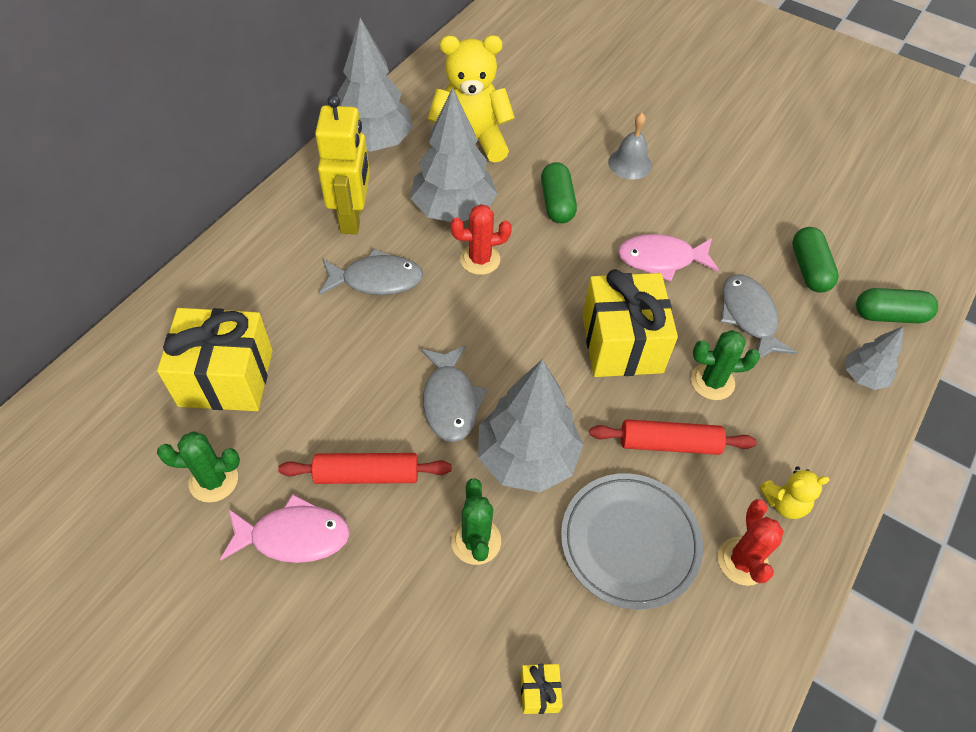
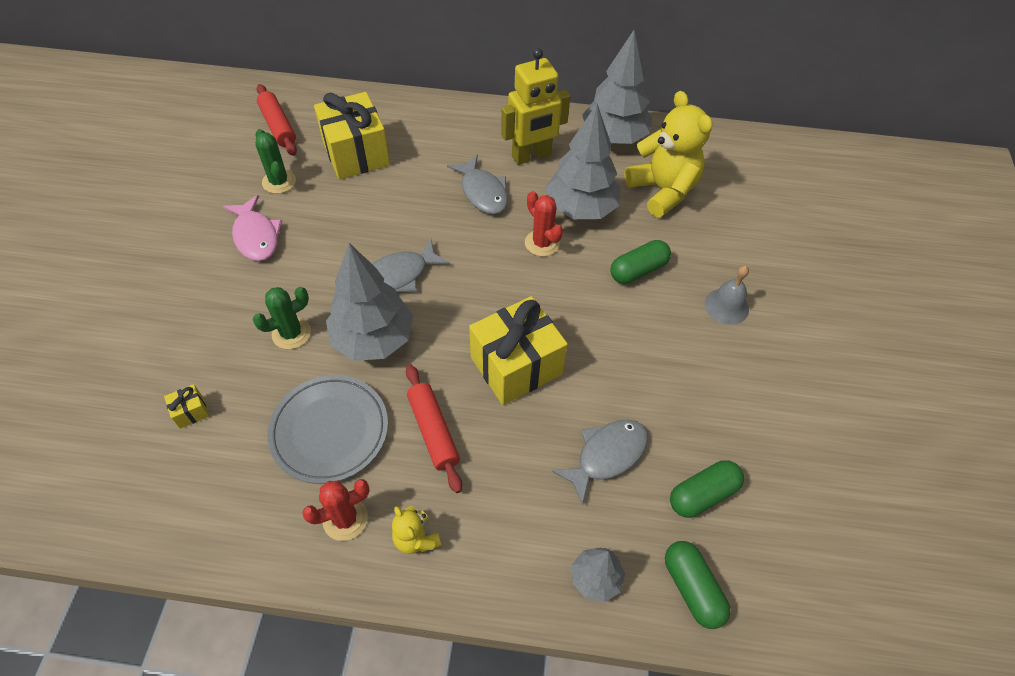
camera: 65 degrees right, 0 degrees up
(367, 474) = (317, 253): red rolling pin -> red rolling pin (278, 126)
(661, 259) = (628, 366): pink fish -> none
(712, 381) = (514, 446): green cactus -> none

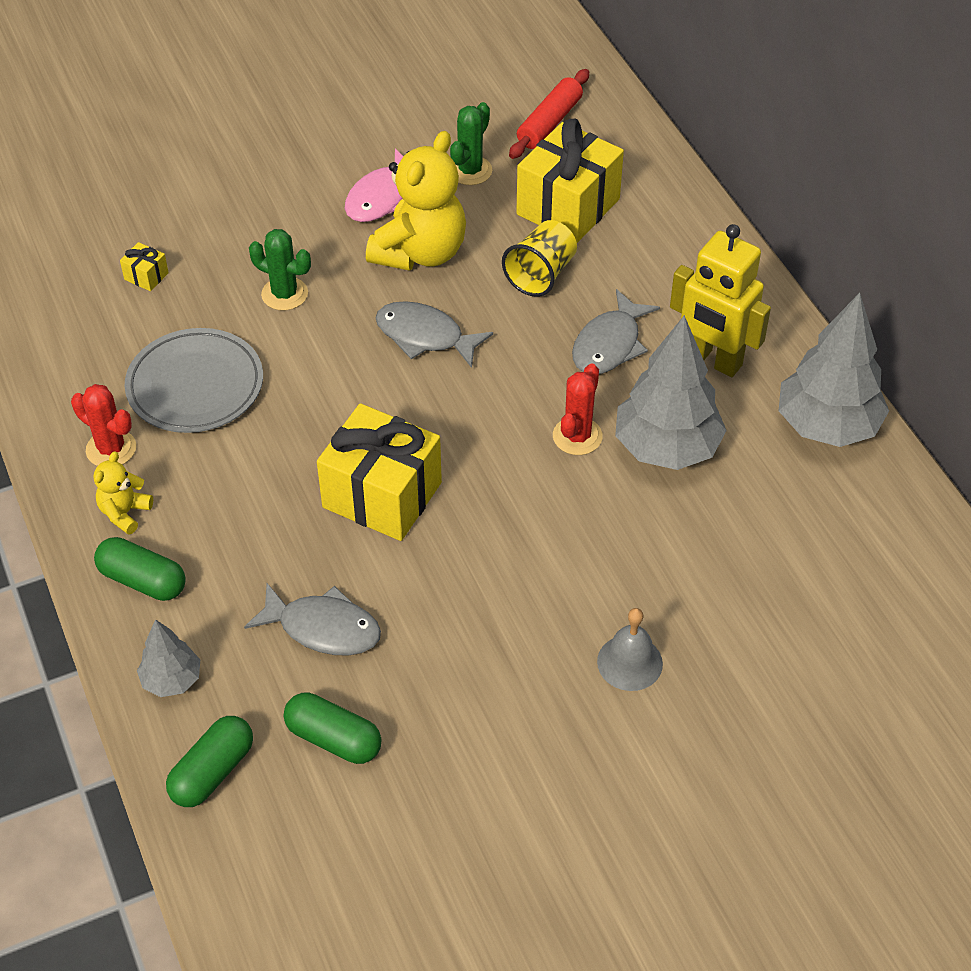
camera: 60 degrees right, 5 degrees down
(373, 339) = (325, 360): grey tree -> none
(399, 194) = (541, 274): none -> yellow cup
(433, 431) = (250, 466): red rolling pin -> none
(638, 270) = (613, 548): green capsule -> green capsule (142, 580)
(662, 190) = (775, 517): yellow teddy bear -> yellow teddy bear (420, 252)

